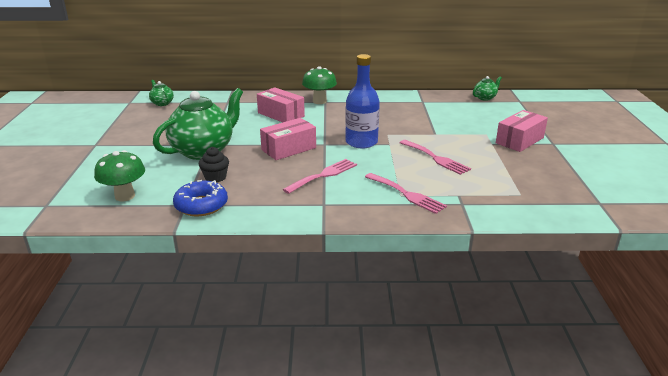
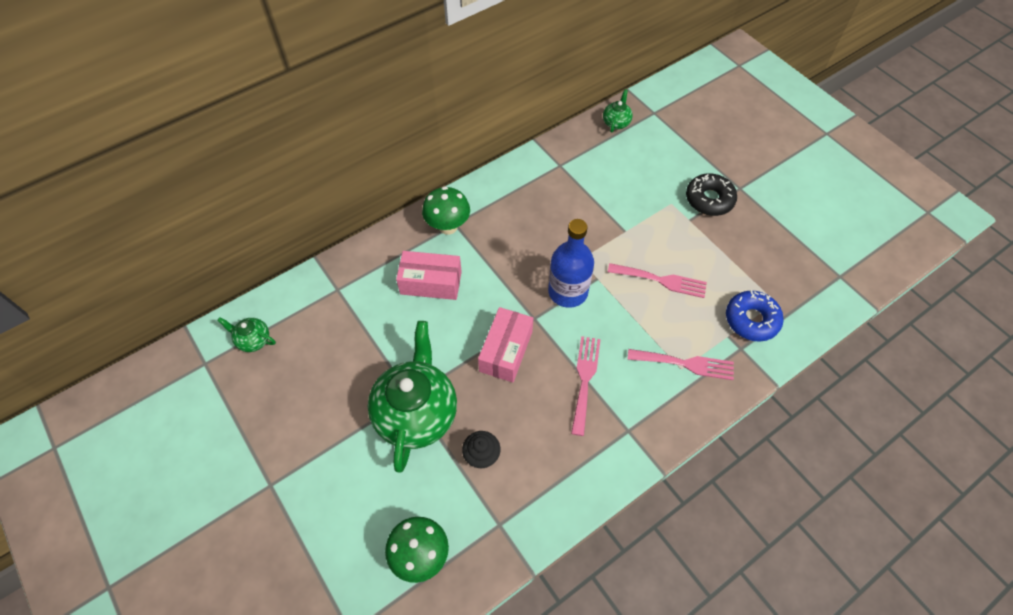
camera: 35 degrees left, 30 degrees up
(201, 205) = (516, 514): blue donut -> blue donut (751, 320)
(519, 140) = (709, 199): pink box -> black donut

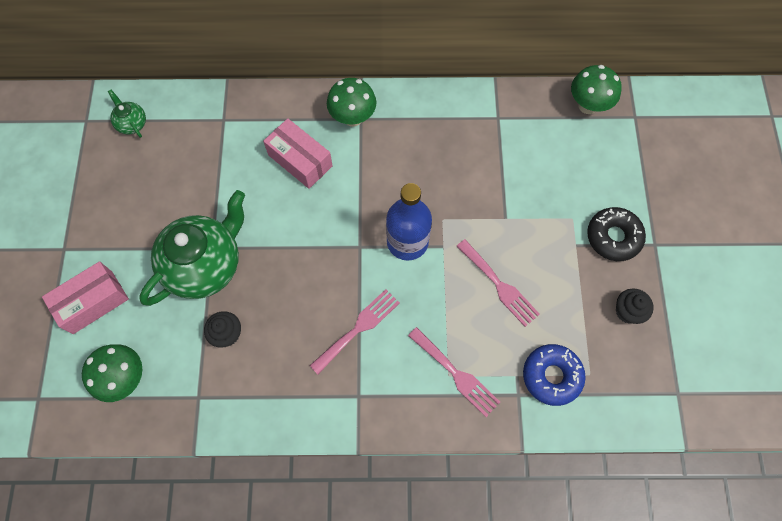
camera: 35 degrees right, 10 degrees up
(506, 351) = (314, 260): pink box -> pink box (92, 302)
(616, 122) = (588, 105): green teapot -> green mushroom
(761, 243) = (627, 311): none -> black cupcake

